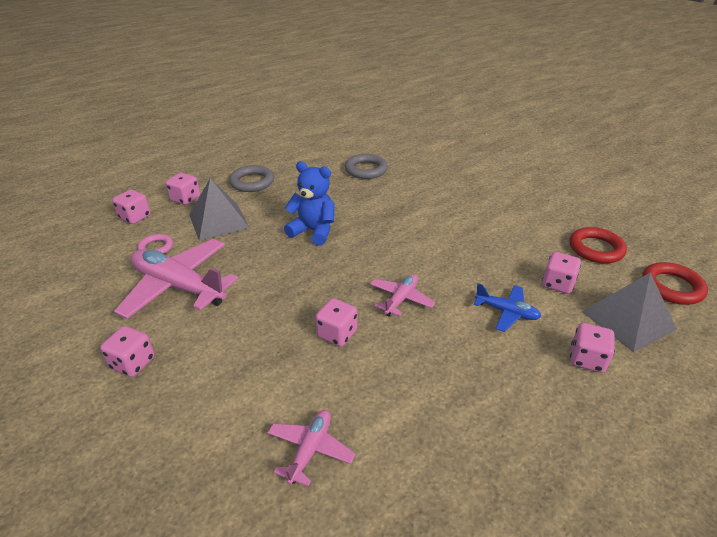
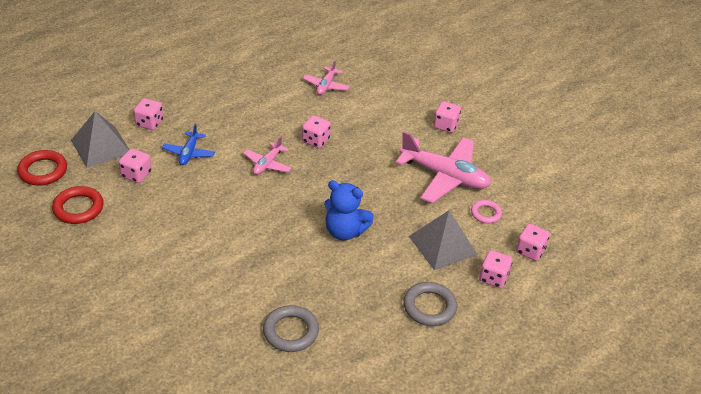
camera: 175 degrees right, 5 degrees up
(506, 312) = (189, 153): blue plane -> blue plane turned 105 degrees counterclockwise

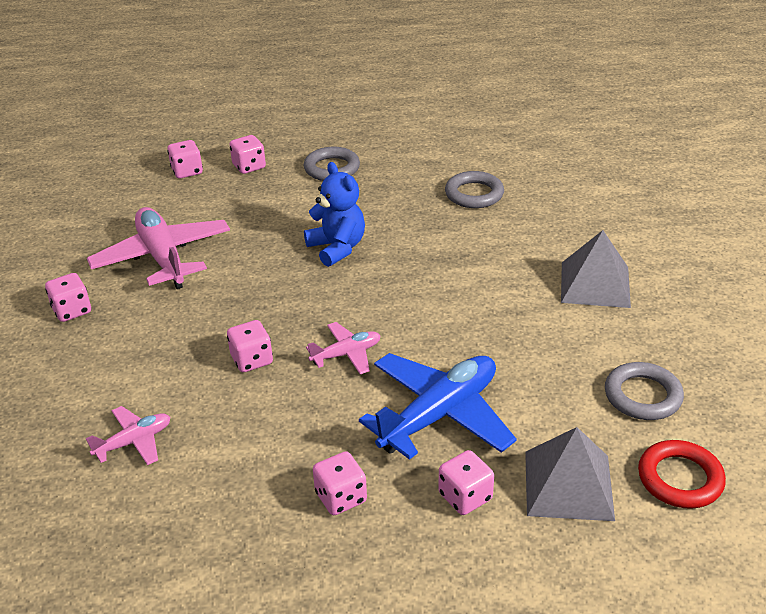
camera: 140 degrees left, 5 degrees down
(78, 208) = (642, 396): red ring -> grey ring
(136, 175) = (536, 412): pink dice -> pink dice (341, 497)
(189, 153) = (439, 415): blue plane -> blue plane, size x1.96
(443, 245) = (257, 203): grey pyramid -> grey pyramid (595, 284)
(486, 213) = (177, 211): pink ring -> none

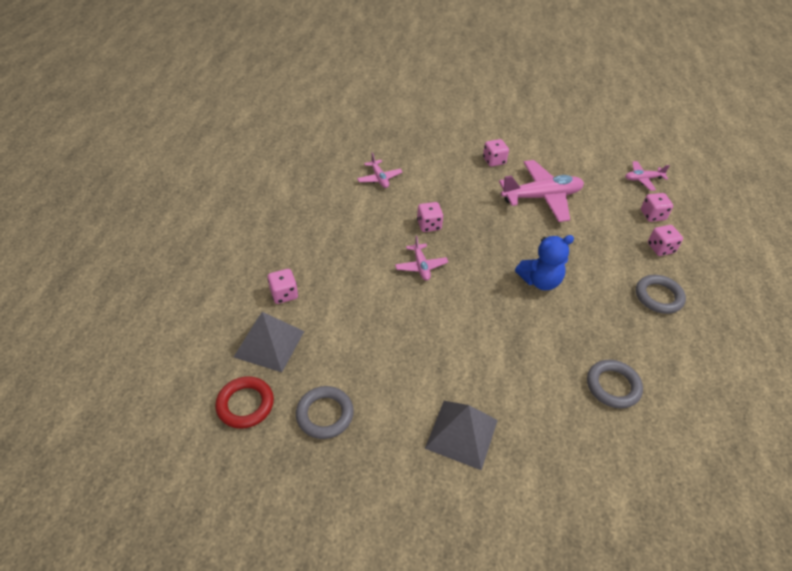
camera: 100 degrees right, 10 degrees up
(110, 178) = (643, 179): none -> pink plane
(341, 497) = (308, 245): pink dice -> none
(439, 415) = (351, 298): blue plane -> none

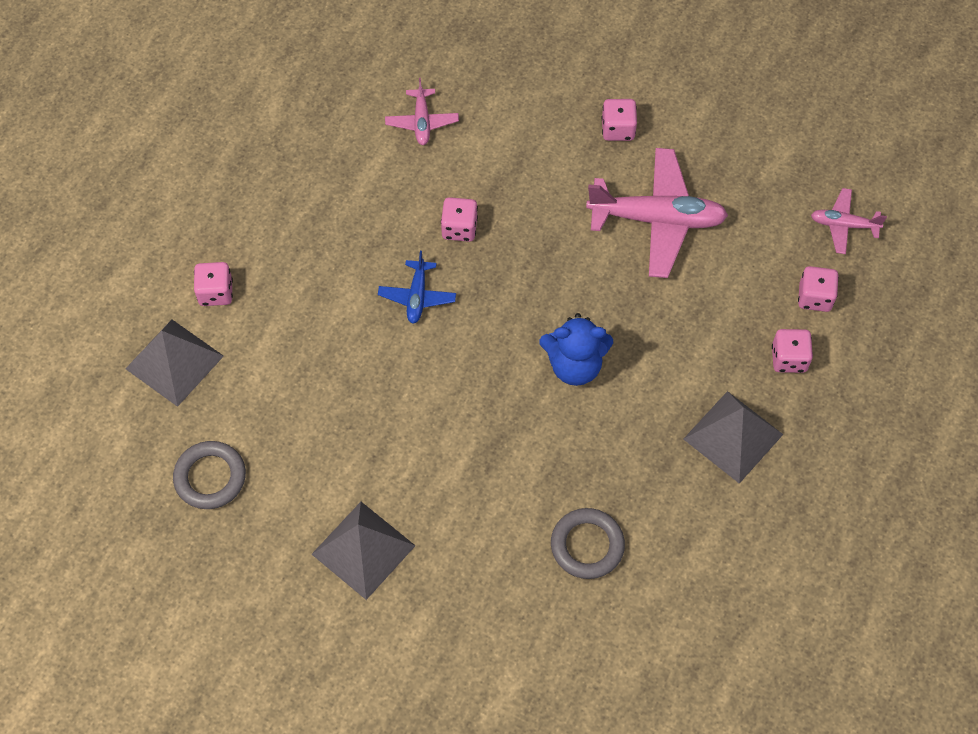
camera: 20 degrees right, 15 degrees up
(245, 404) = (122, 437): red ring -> none
(421, 266) = (417, 296): pink plane -> blue plane
(658, 296) = (733, 436): grey ring -> grey pyramid

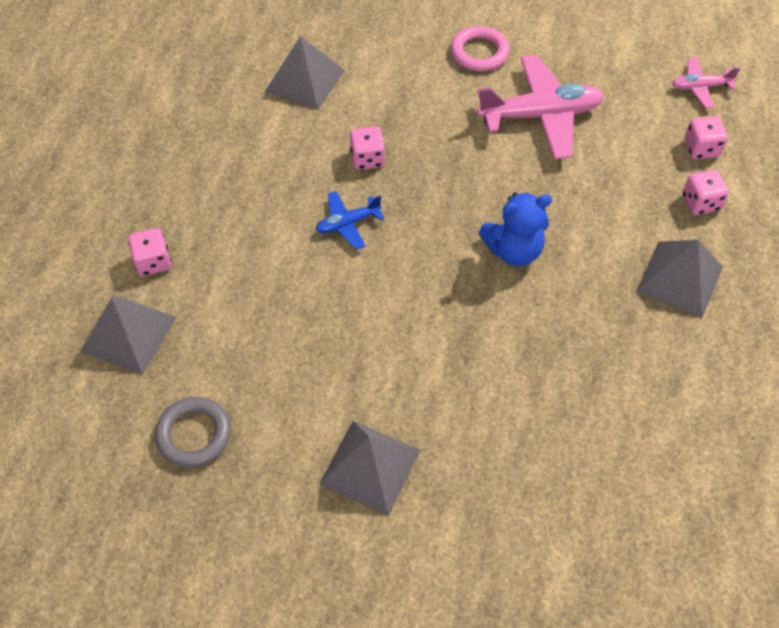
camera: 15 degrees left, 5 degrees down
(417, 296) = (347, 224): blue plane -> blue plane turned 75 degrees clockwise
(422, 122) = (305, 80): pink plane -> grey pyramid
(587, 545) = (585, 408): grey ring -> none
(618, 129) = (479, 52): pink dice -> pink ring

